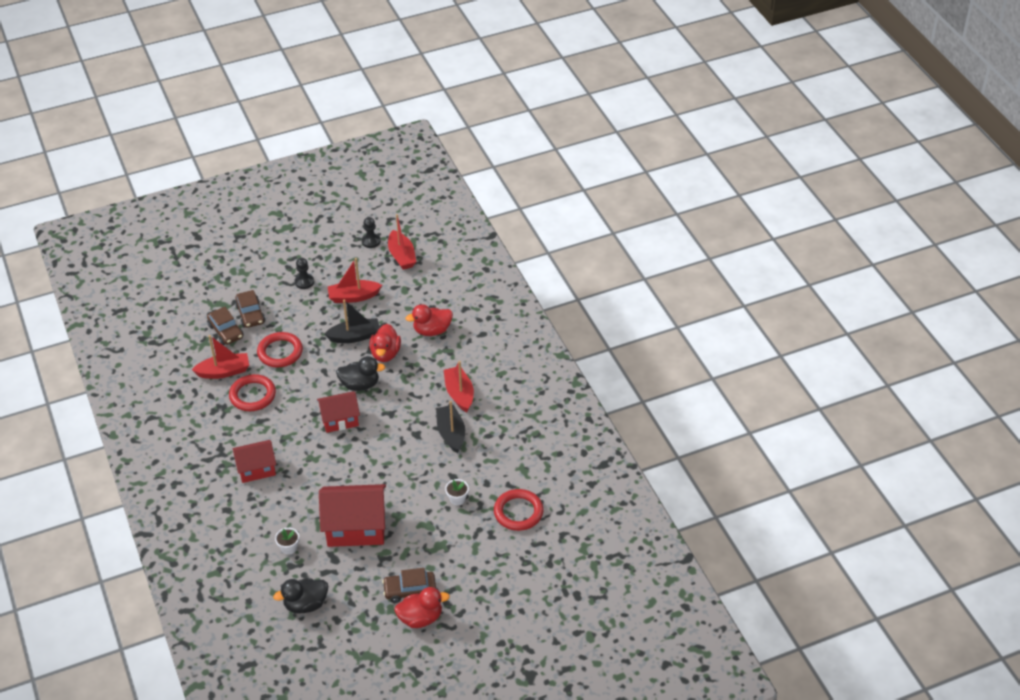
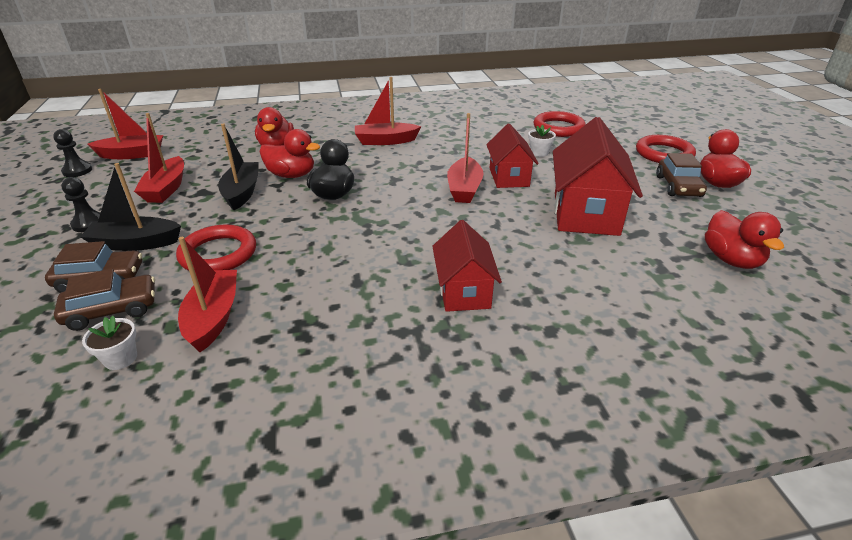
camera: 80 degrees left, 10 degrees down
(252, 395) = (294, 287): red ring -> red ring (664, 154)
(289, 548) = (628, 268): white flower pot -> white flower pot (120, 358)
(305, 604) = (731, 260): black duck -> red duck
(340, 420) = (390, 212): red house -> red house (508, 177)
(381, 456) = (464, 189): none -> red boat
(451, 433) = (442, 149): black boat -> black boat (136, 243)

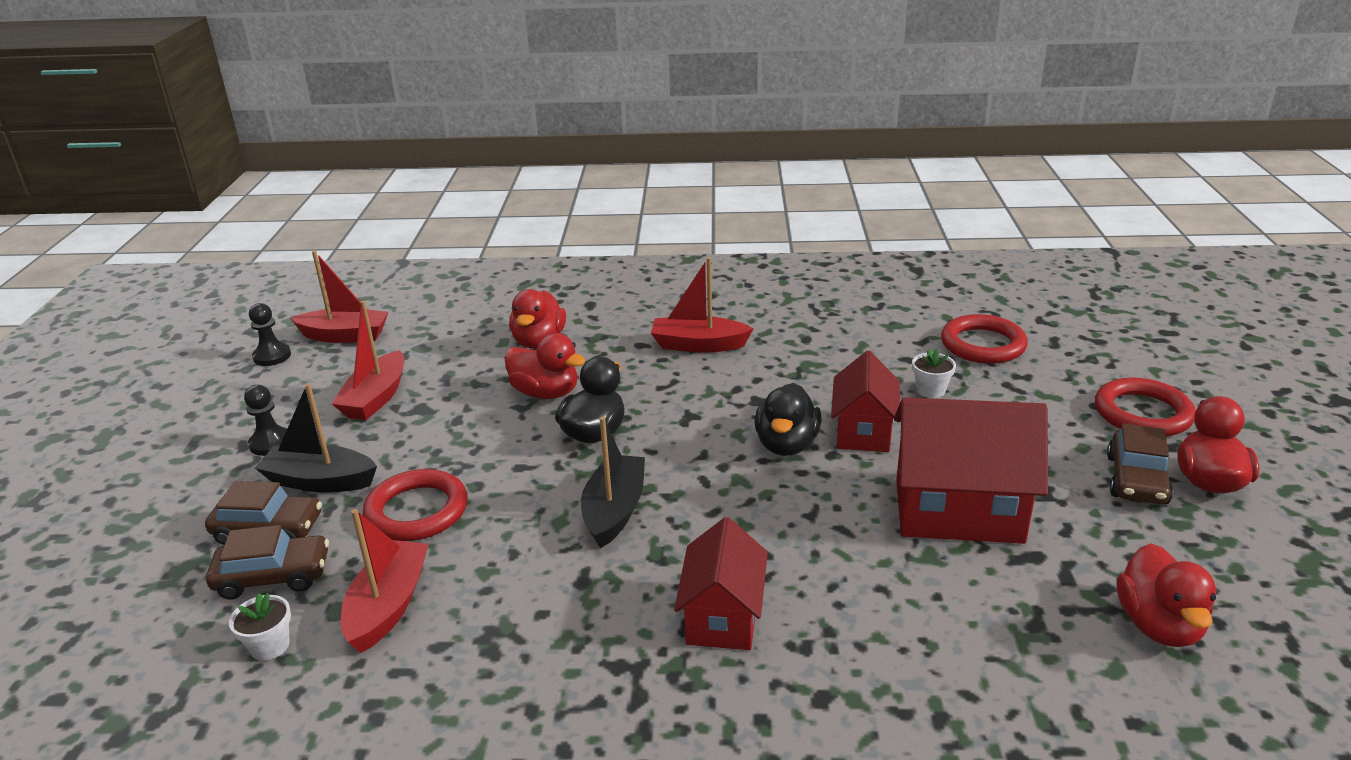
camera: 15 degrees right, 5 degrees down
(242, 192) = (471, 415): black boat -> black boat (614, 510)
(464, 189) = (786, 445): red boat -> black duck
(585, 213) = (958, 511): red house -> red house turned 75 degrees clockwise

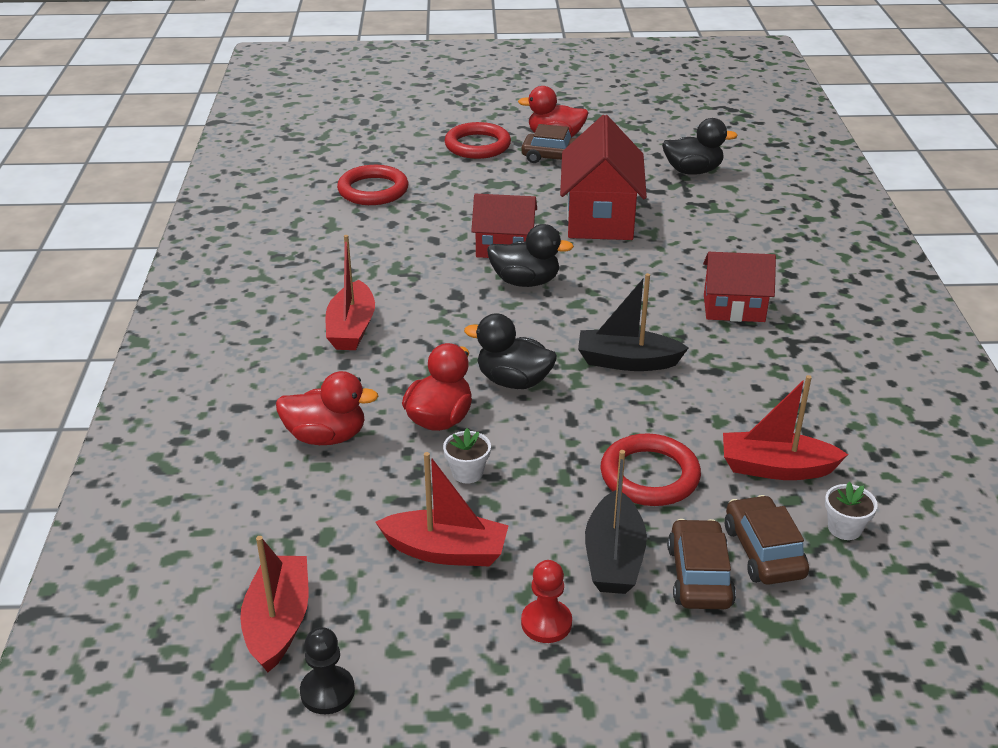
camera: 95 degrees left, 5 degrees up
(271, 443) = (546, 623): black pawn -> red pawn
(930, 390) = (443, 217): white flower pot -> white flower pot (467, 473)
(1158, 625) = (693, 171): red duck -> black duck

